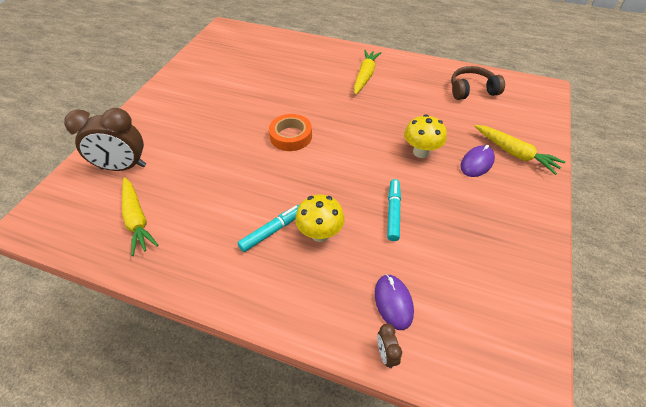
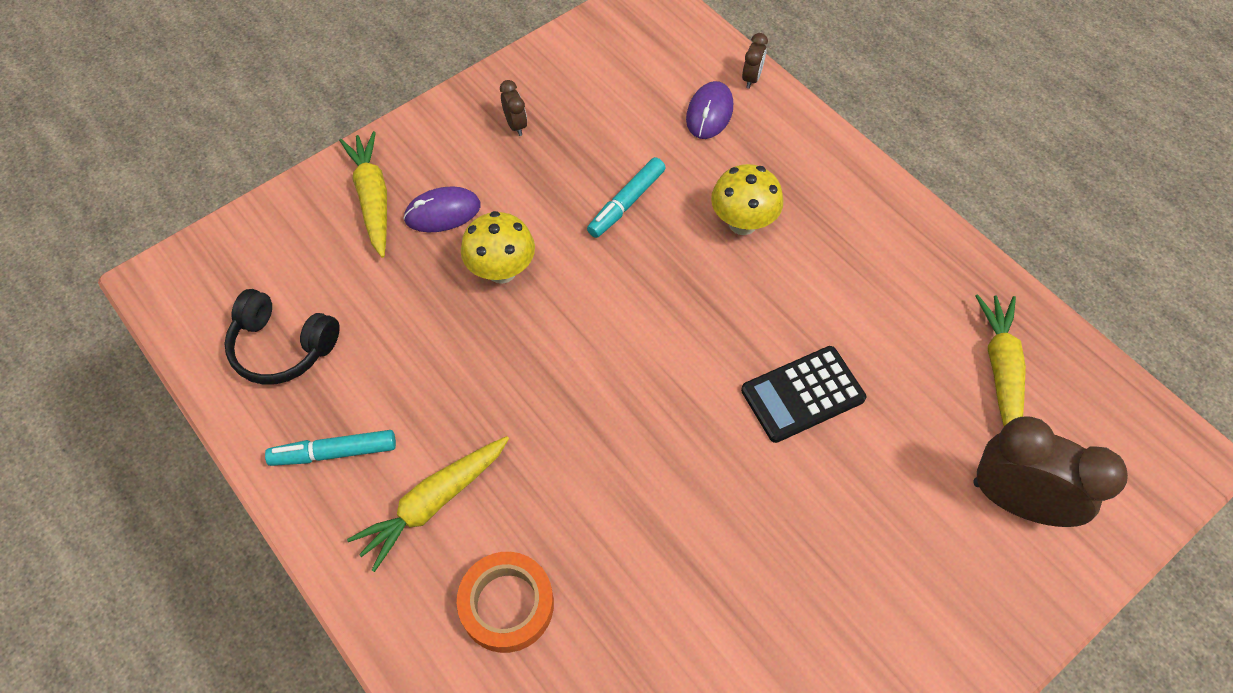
camera: 150 degrees left, 10 degrees up
(241, 165) = (803, 394): none -> black calculator
(272, 231) = (805, 257): turquoise marker -> turquoise marker (334, 452)
(291, 136) = (686, 415): orange tape -> orange tape (507, 604)
(472, 90) = (282, 347): brown headphones -> black headphones
(498, 227) = (515, 125): none -> brown clock

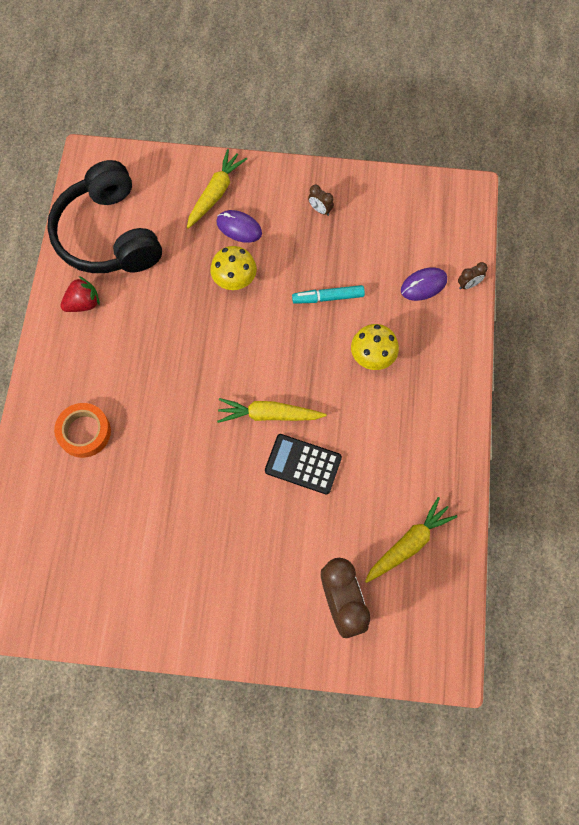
camera: 45 degrees right, 10 degrees up
(282, 347) = (108, 235): black headphones -> black headphones, size x1.83
(334, 452) = (83, 303): turquoise marker -> red strawberry
(434, 503) = (99, 362): yellow carrot -> yellow carrot (269, 415)
(515, 125) = (320, 210): brown clock -> brown clock turned 105 degrees clockwise

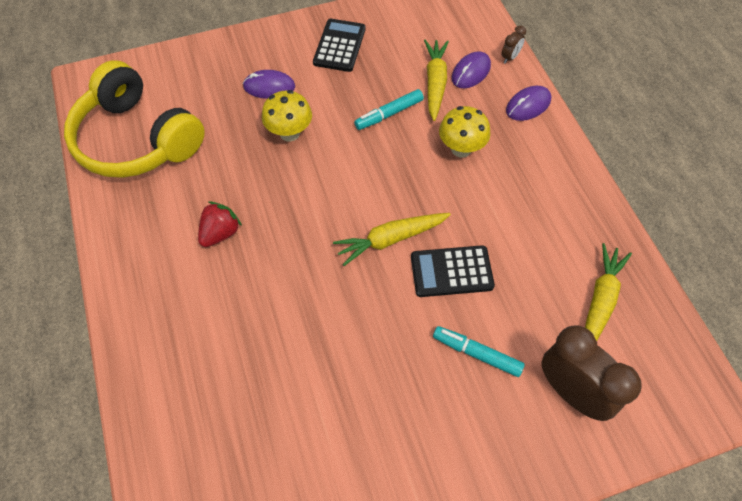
camera: 25 degrees left, 10 degrees down
(83, 303) = (138, 212): red strawberry -> red strawberry (220, 233)
(84, 432) = (199, 339): orange tape -> none
(108, 235) = (137, 139): black headphones -> yellow headphones
(215, 193) = (230, 66): yellow carrot -> yellow carrot (435, 83)
(286, 540) = (477, 354): none -> turquoise marker
(320, 210) = (339, 46): brown clock -> black calculator
(456, 340) = (528, 105): none -> purple mouse

